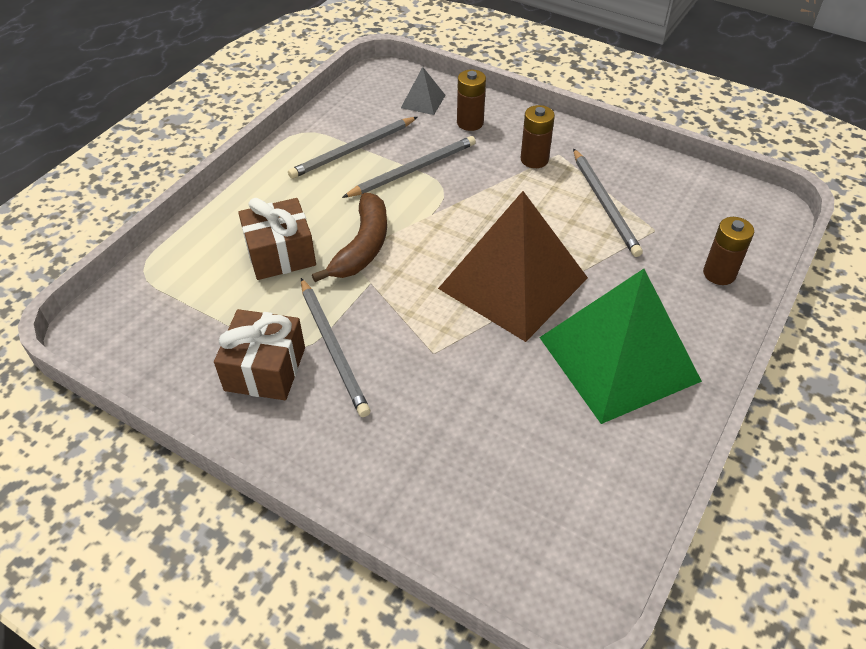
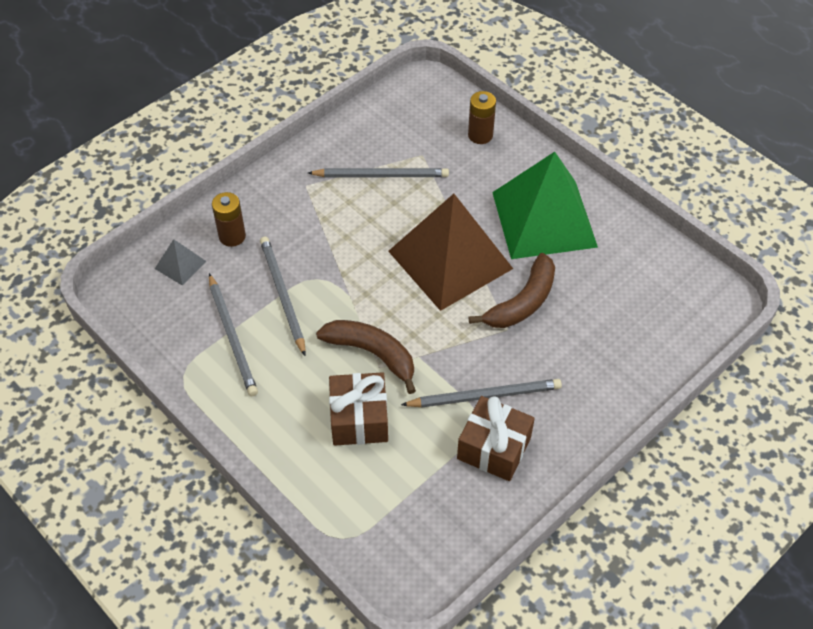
camera: 75 degrees left, 5 degrees up
(477, 359) = (522, 302): none -> brown banana
(534, 159) = (306, 204): brown battery -> none

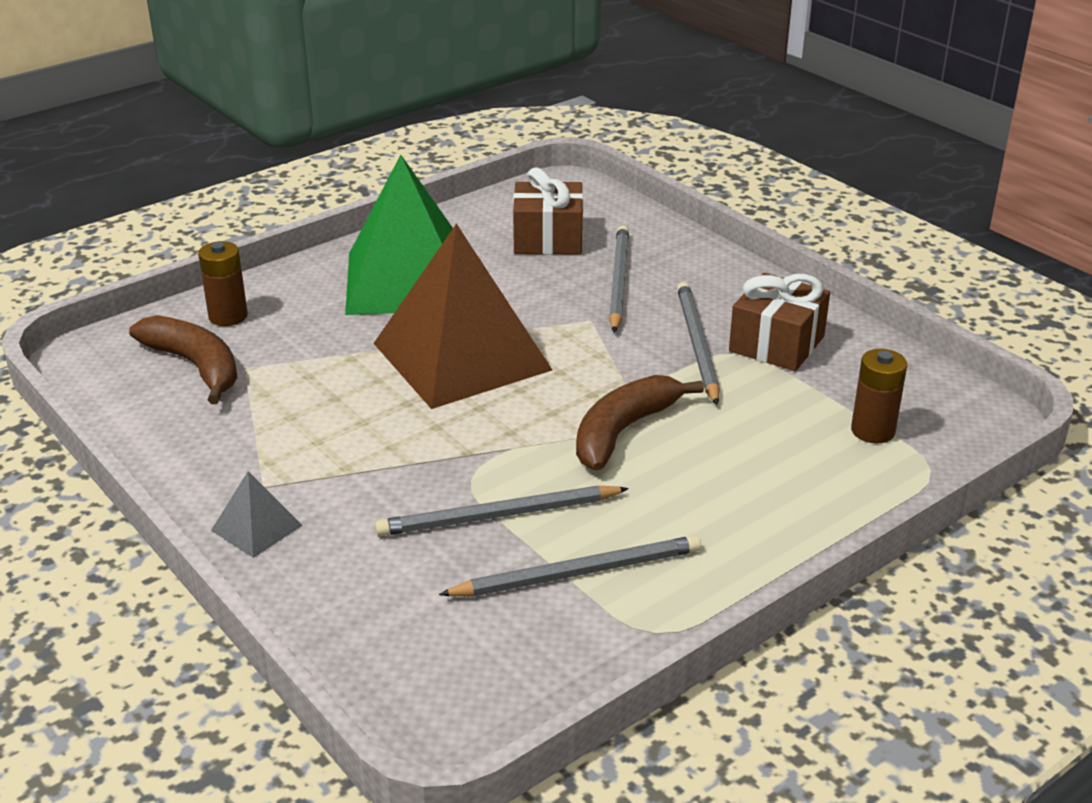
camera: 85 degrees left, 20 degrees down
(180, 265) = (403, 640): grey pyramid -> grey pyramid (256, 528)
(232, 236) = (353, 573): brown battery -> brown battery (872, 431)
(359, 419) = (737, 447): brown gift -> brown gift (548, 239)
(381, 175) = (272, 408): grey pencil -> grey pencil (618, 281)
(522, 302) = (548, 307): brown banana -> brown banana (196, 366)

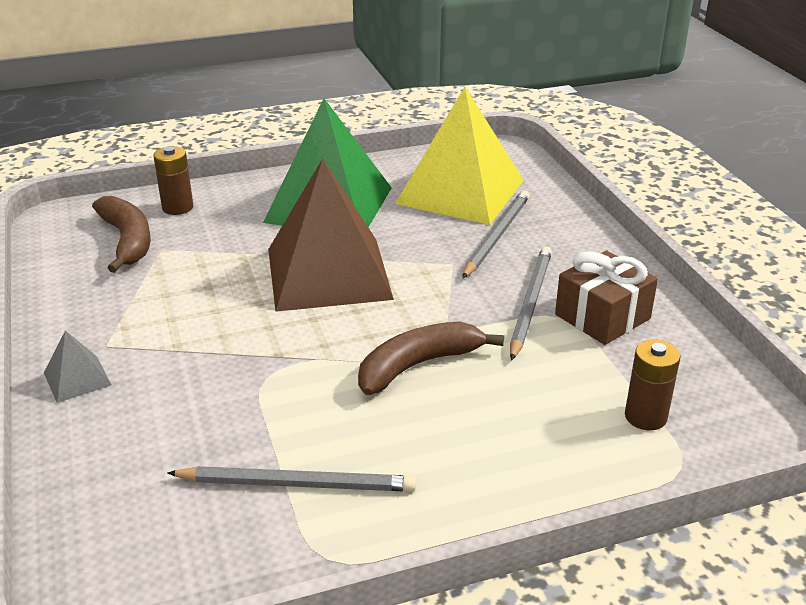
camera: 20 degrees right, 0 degrees up
(498, 516) = (266, 415): grey pencil -> none
(548, 239) = (461, 191): brown gift -> yellow pyramid

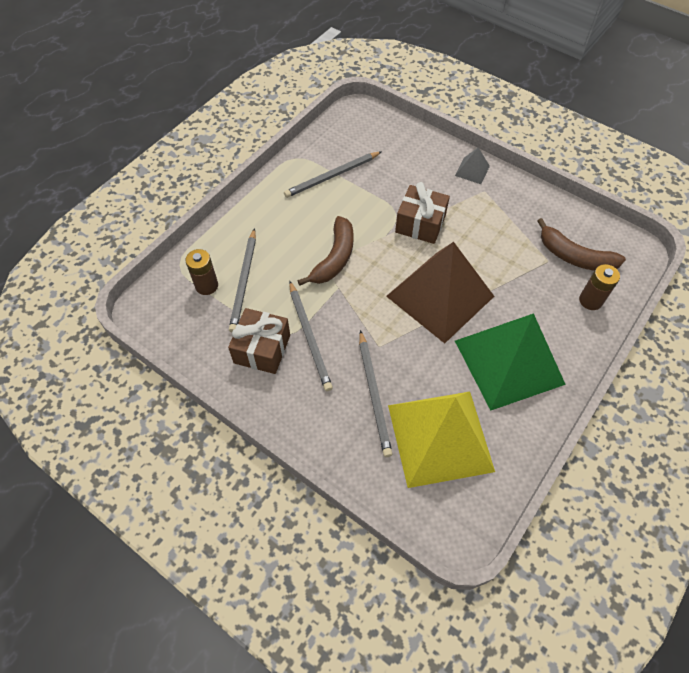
camera: 145 degrees right, 25 degrees up
(250, 349) = (420, 224): none -> brown gift
(581, 396) = (244, 282): none -> grey pencil

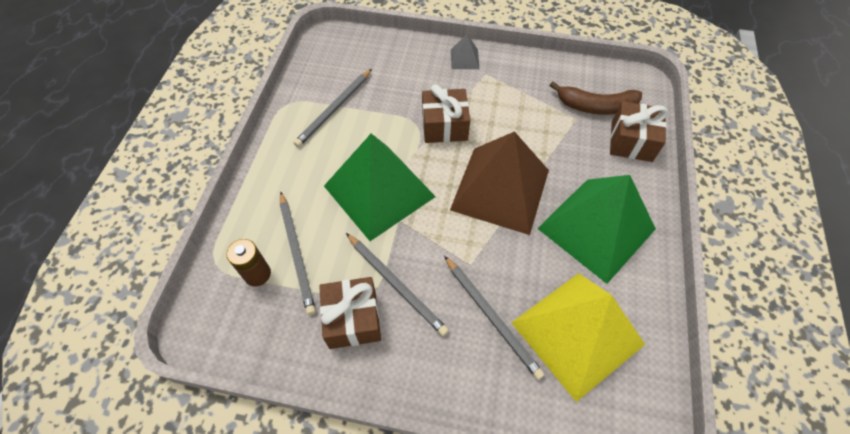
camera: 25 degrees left, 0 degrees up
(334, 258) = (379, 191): brown banana -> green pyramid
(590, 300) = (631, 141): brown battery -> brown gift

